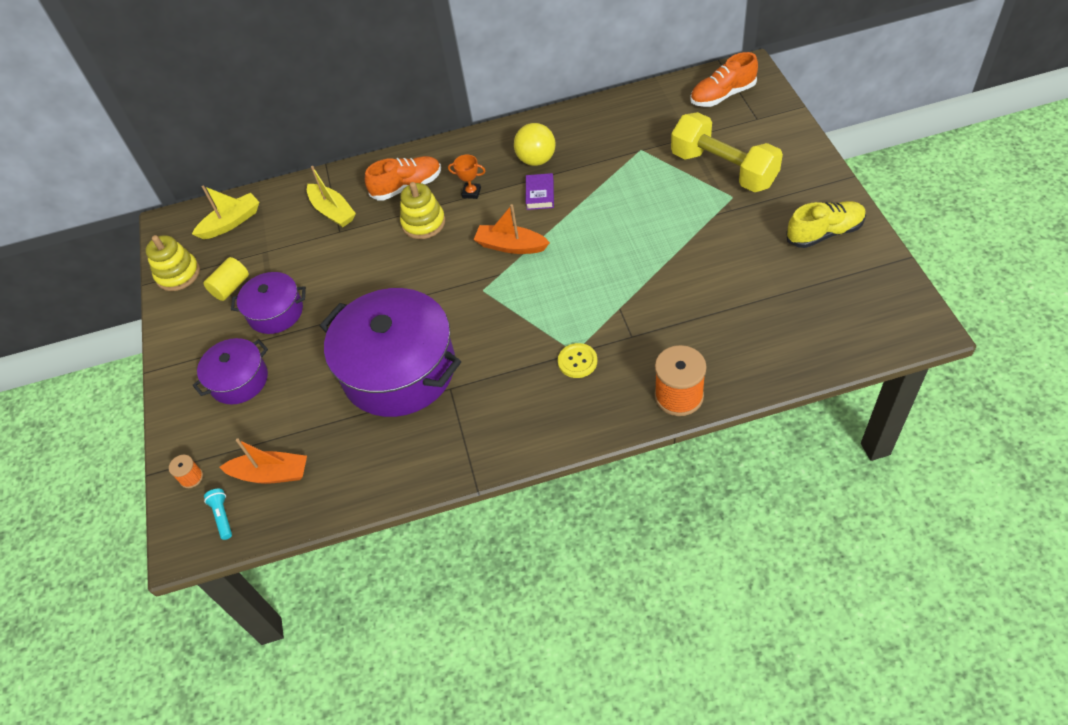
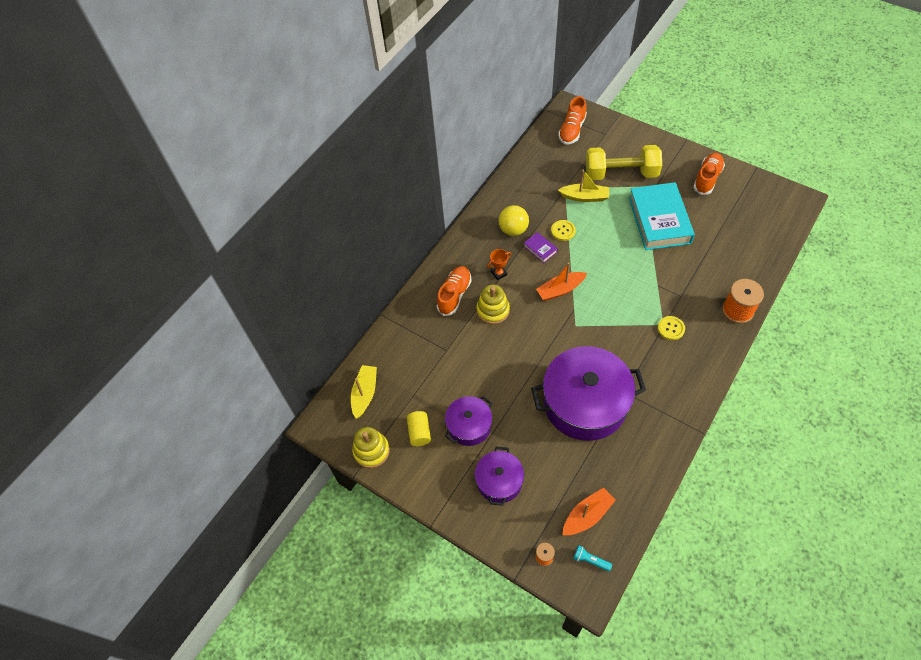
camera: 45 degrees left, 5 degrees up
(332, 211) = (426, 341): yellow boat -> yellow boat (584, 197)
(585, 190) = (563, 231): none -> yellow button
(707, 243) = (659, 220): none -> turquoise book
(824, 233) = (707, 179): yellow shoe -> orange shoe

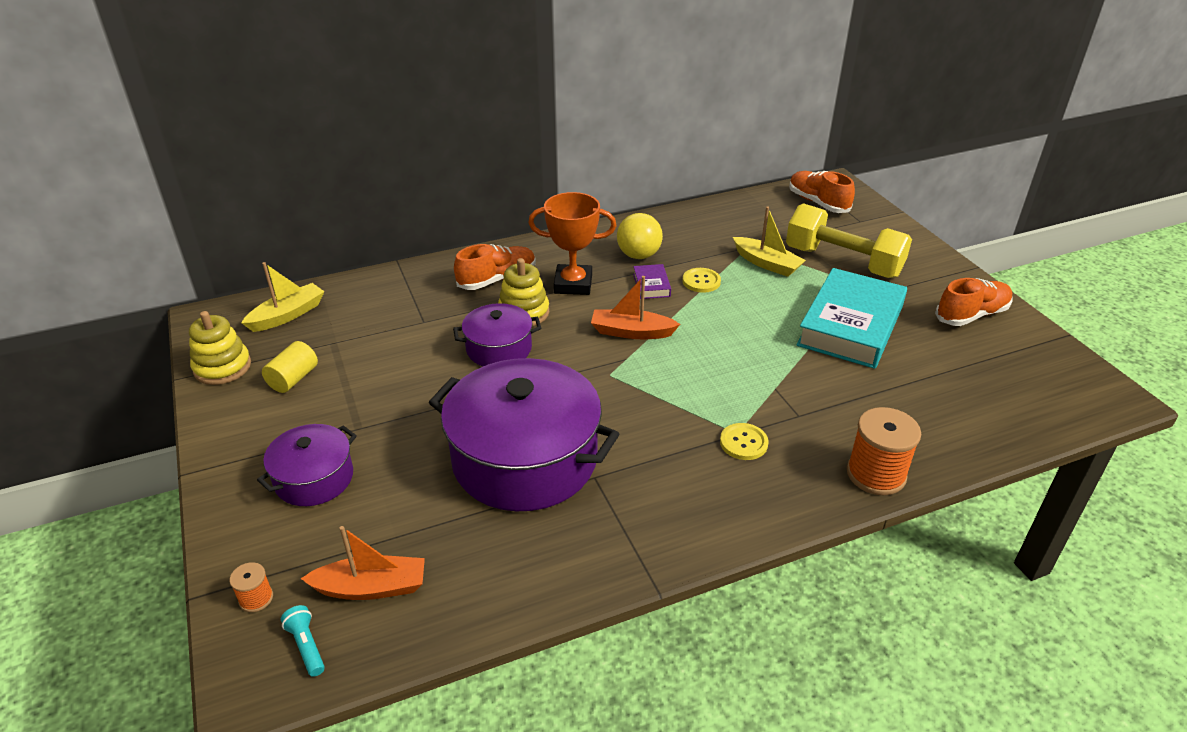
camera: 30 degrees right, 20 degrees down
(469, 426) = (354, 403): purple pot -> purple pot (499, 349)
(499, 273) = (573, 284): orange trophy -> orange trophy, size x1.97
(572, 130) = (818, 203): orange shoe -> orange shoe turned 90 degrees clockwise

